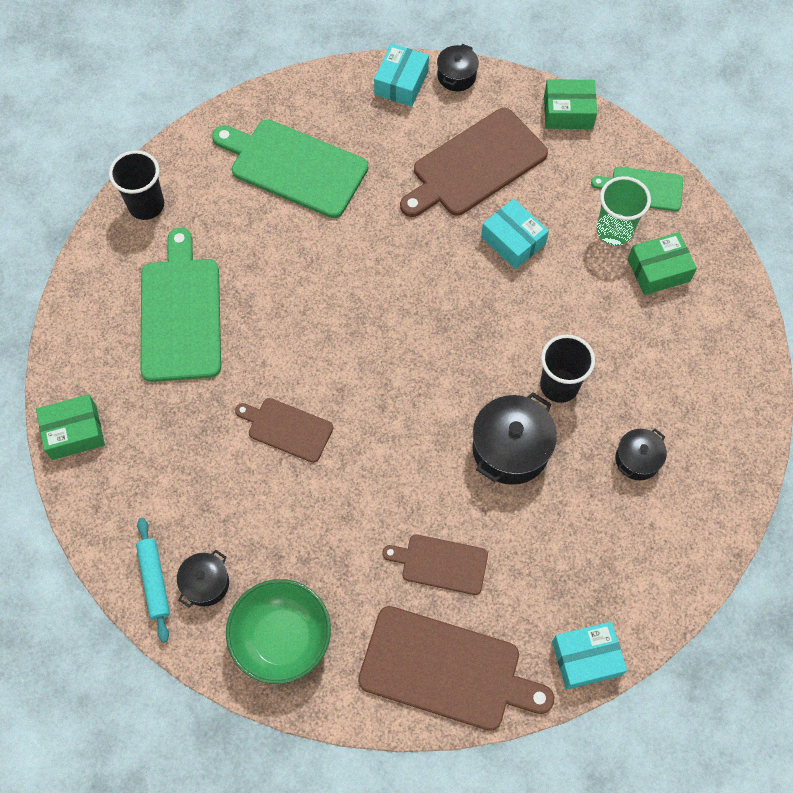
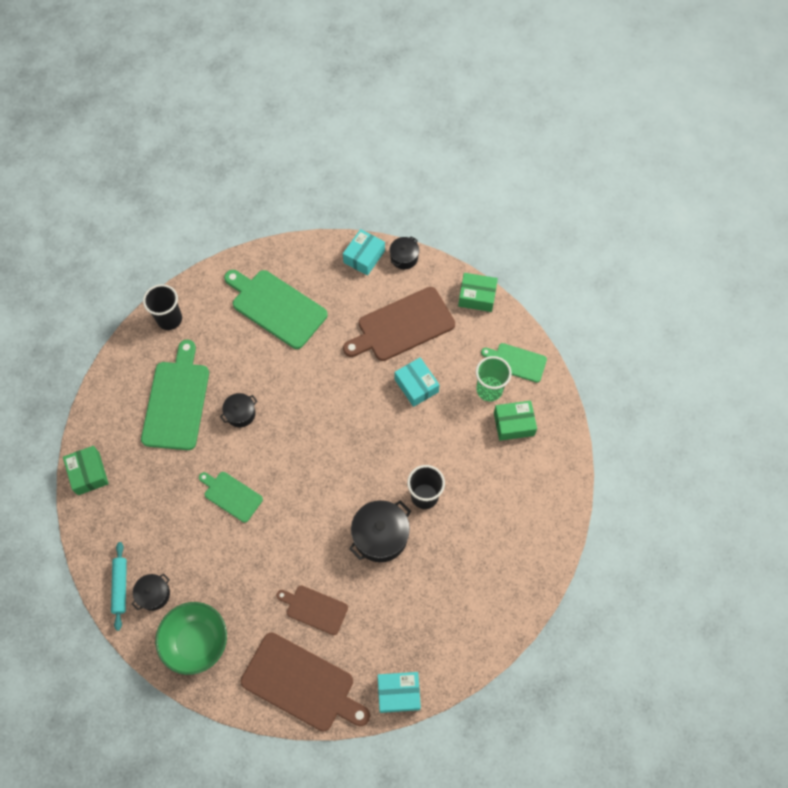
camera: 10 degrees right, 0 degrees up
(74, 432) = (88, 473): green box -> green box turned 75 degrees clockwise
(287, 429) = (231, 495): brown cutting board -> green cutting board
(637, 459) = (466, 559): black pot -> black pot (240, 414)

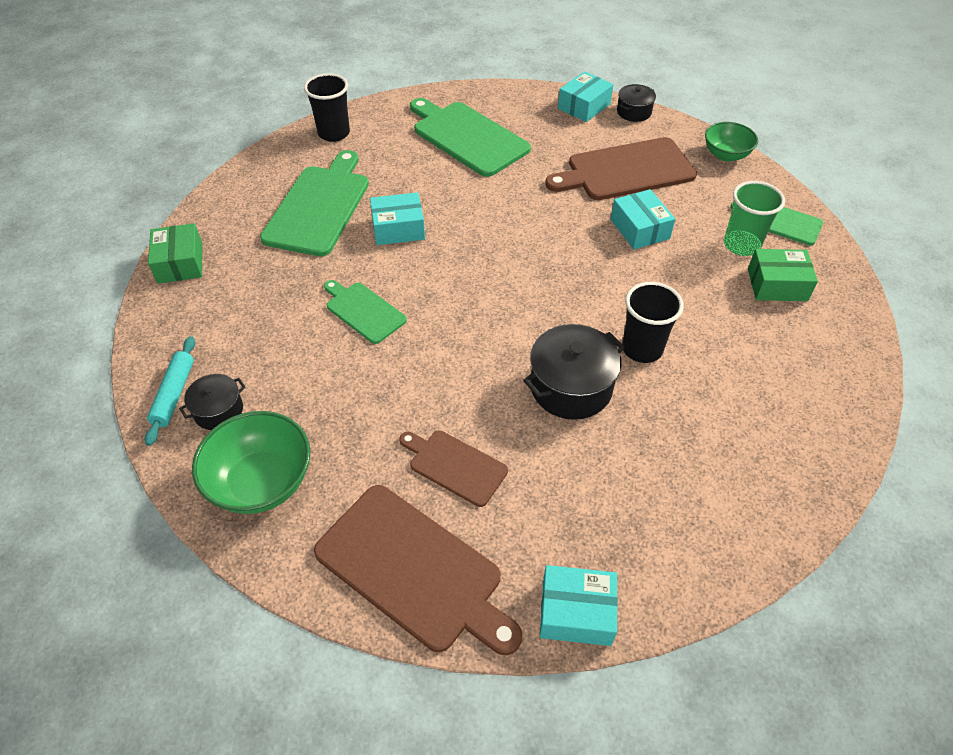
camera: 10 degrees right, 15 degrees down
(240, 414) = (398, 228): black pot -> turquoise box
(477, 296) = (726, 155): green box -> green bowl

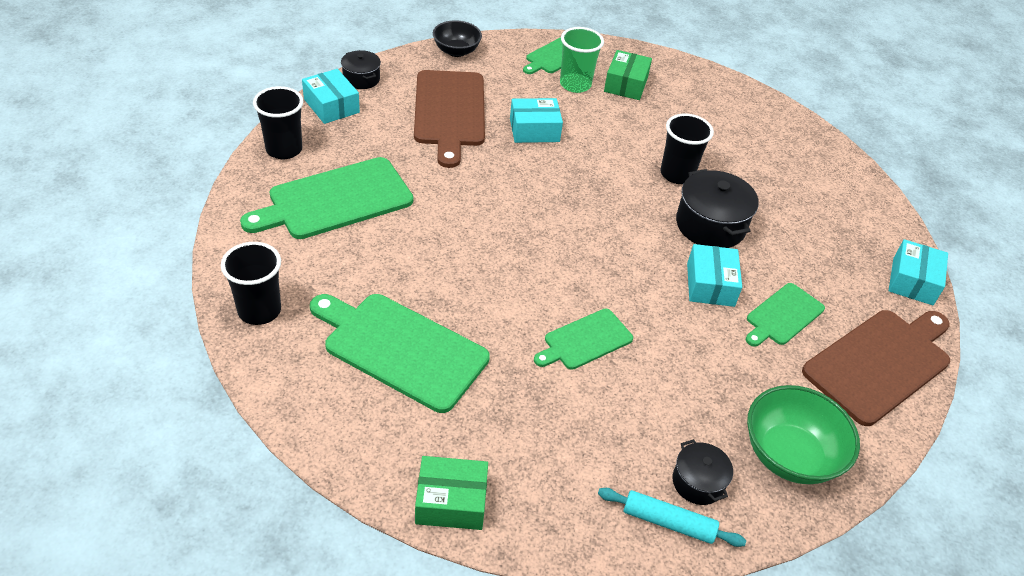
camera: 80 degrees left, 5 degrees down
(398, 228) = (468, 288): turquoise box -> turquoise box (710, 284)
(454, 466) = (783, 316): brown cutting board -> green cutting board
(512, 98) = (284, 149): none -> black cup
(726, 155) = (456, 51): green bowl -> black bowl

